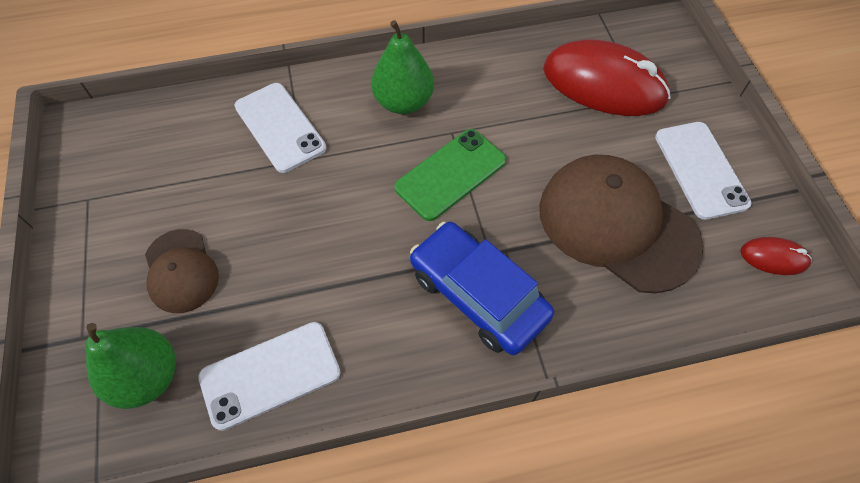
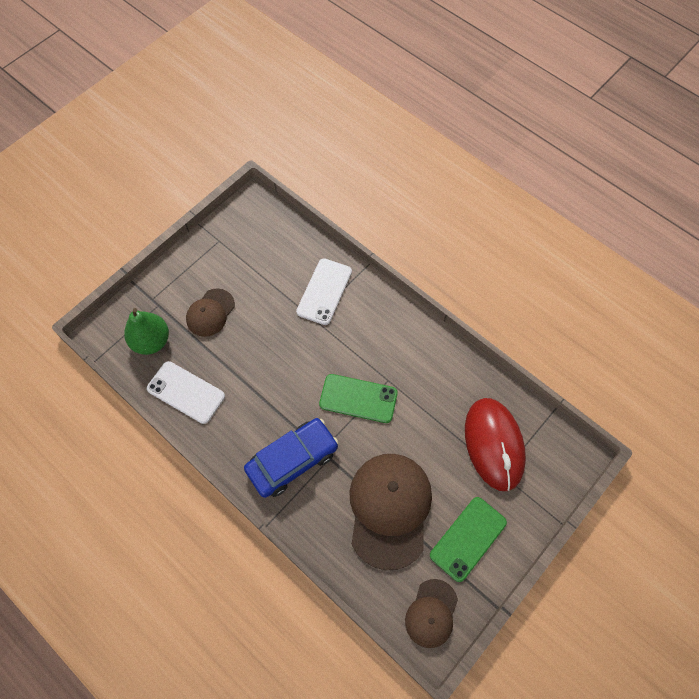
camera: 55 degrees right, 5 degrees up
(403, 102) = (389, 340): green pear -> none
(478, 295) = (292, 460): blue car -> blue car turned 45 degrees clockwise
(700, 170) = (468, 538): white phone -> green phone
(773, 257) = (431, 613): red mouse -> brown cap

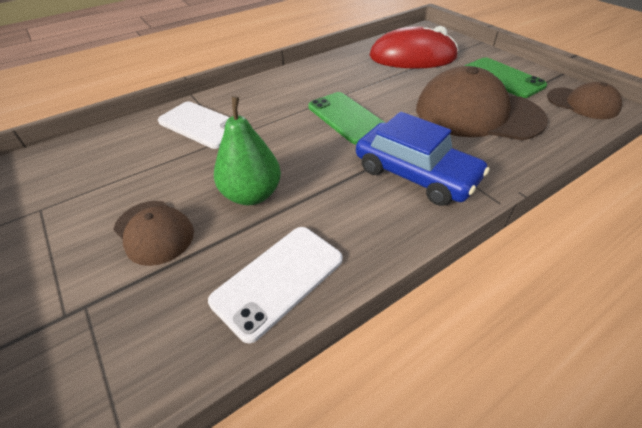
camera: 75 degrees left, 20 degrees down
(151, 341) = (151, 325): green pear -> green pear (252, 194)
(292, 460) = (415, 174): blue car -> blue car turned 150 degrees clockwise
(358, 398) = (347, 118): green phone -> green phone turned 60 degrees counterclockwise

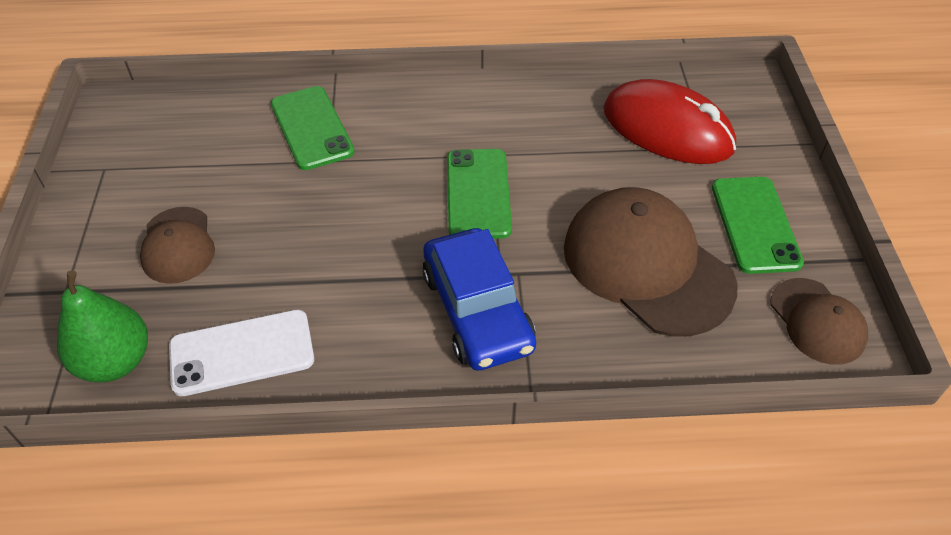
camera: 30 degrees right, 5 degrees up
(201, 125) = (311, 128): white phone -> green phone
(252, 194) = (291, 248): green pear -> green pear (115, 361)

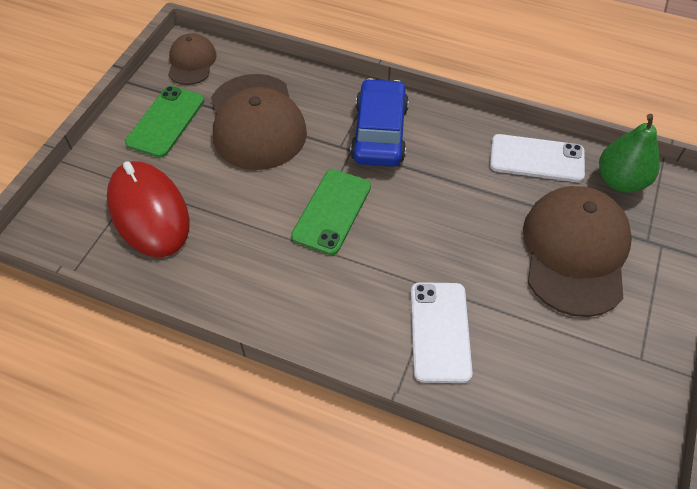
camera: 155 degrees left, 5 degrees up
(178, 245) = (575, 252): brown cap -> brown cap, size x1.84
(311, 128) = (440, 331): green phone -> white phone

